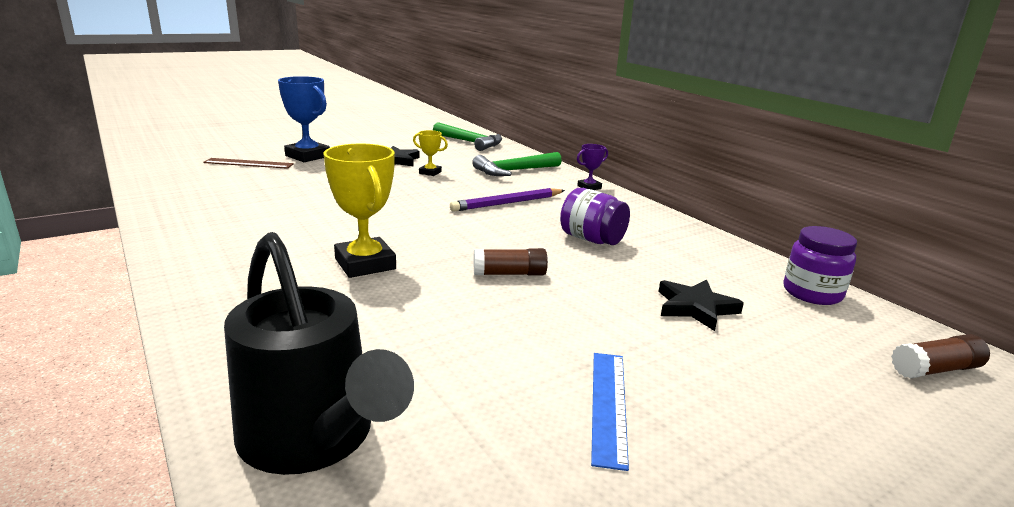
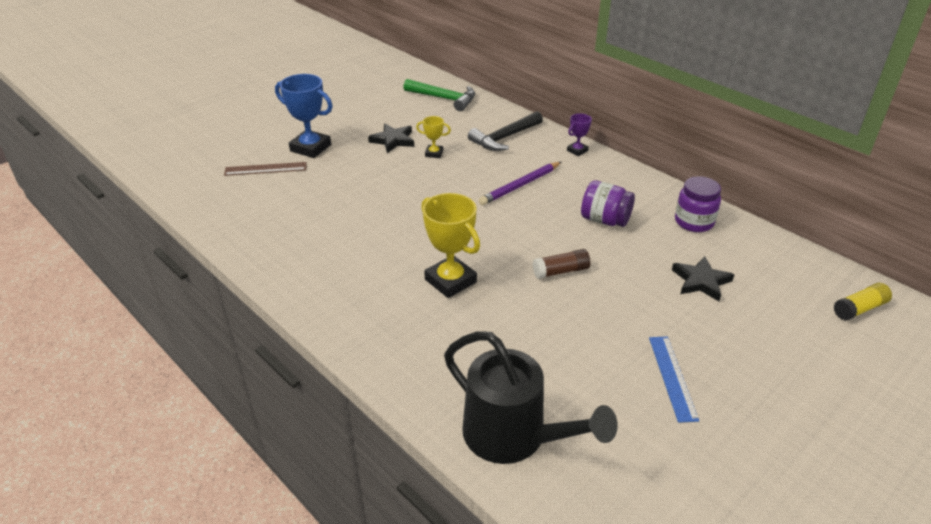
camera: 10 degrees left, 15 degrees up
(514, 171) = (505, 138): green hammer -> black hammer
(812, 293) = (775, 251): purple jar -> purple jar (694, 222)
(935, 370) = (859, 309): brown glue stick -> yellow glue stick

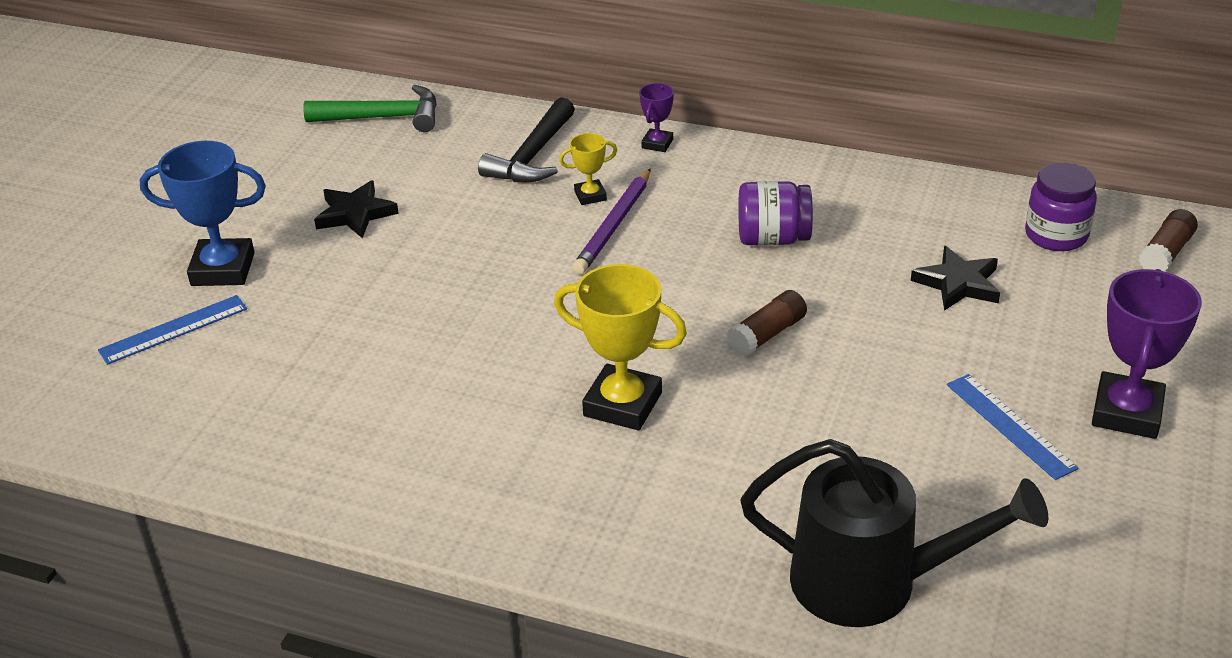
camera: 25 degrees left, 0 degrees up
(265, 169) = (173, 329): brown ruler -> blue ruler
(434, 153) = (440, 215): yellow trophy -> yellow trophy (590, 196)
(694, 222) = (893, 202): purple jar -> purple jar (1056, 235)
(759, 399) = (1126, 412): none -> purple trophy
(859, 309) = (1166, 253): yellow glue stick -> brown glue stick

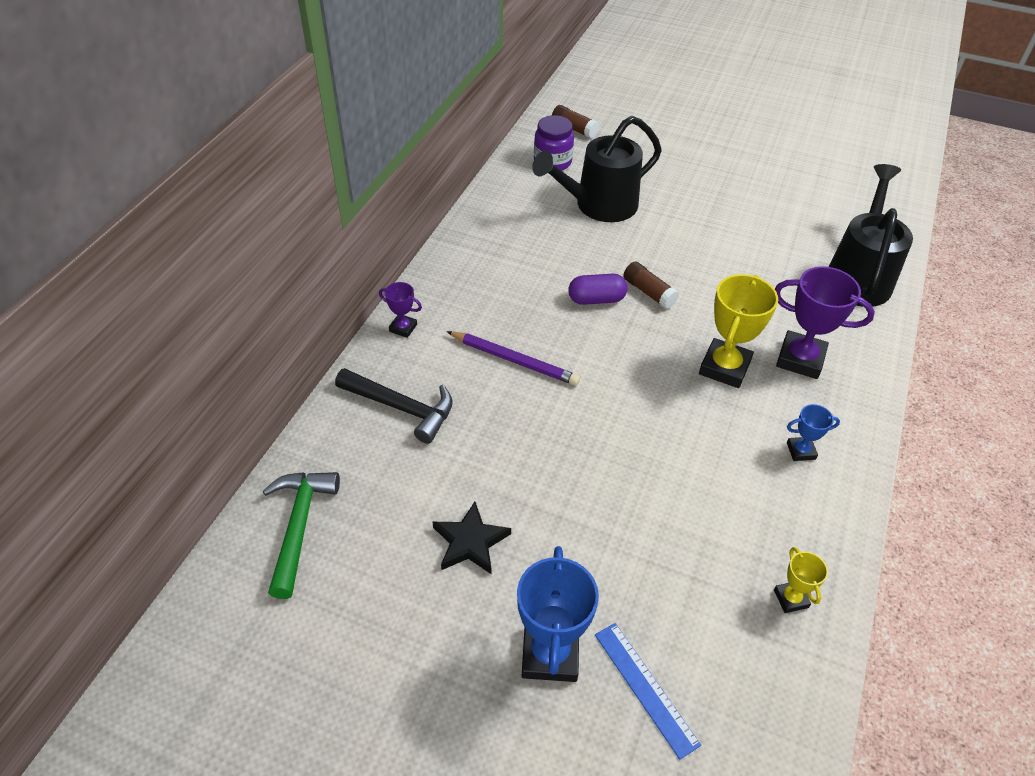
camera: 90 degrees left, 10 degrees up
(471, 469) = (801, 451): none -> blue trophy
(590, 196) = (471, 372): yellow trophy -> yellow trophy (791, 598)
(740, 286) = (596, 299): none -> purple capsule
(773, 238) = (542, 278): purple jar -> none
(958, 283) = (598, 206): black star -> black watering can
(1010, 425) = (727, 209): blue ruler -> none
(1126, 412) = (712, 169): purple trophy -> purple trophy (800, 359)

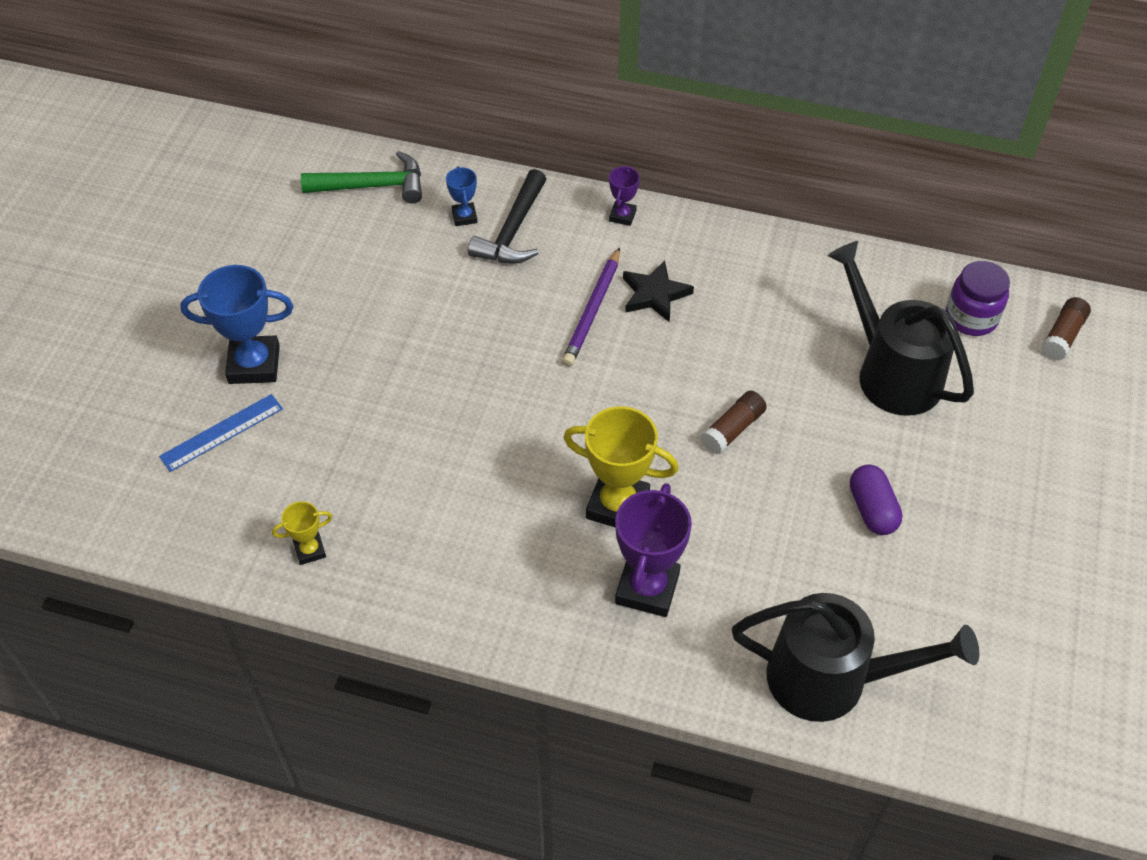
camera: 85 degrees right, 5 degrees up
(470, 542) = (363, 300): black star -> black star (655, 294)
(596, 299) = (707, 377): purple capsule -> purple capsule (872, 509)
(801, 451) = (498, 576): blue trophy -> blue trophy (464, 217)

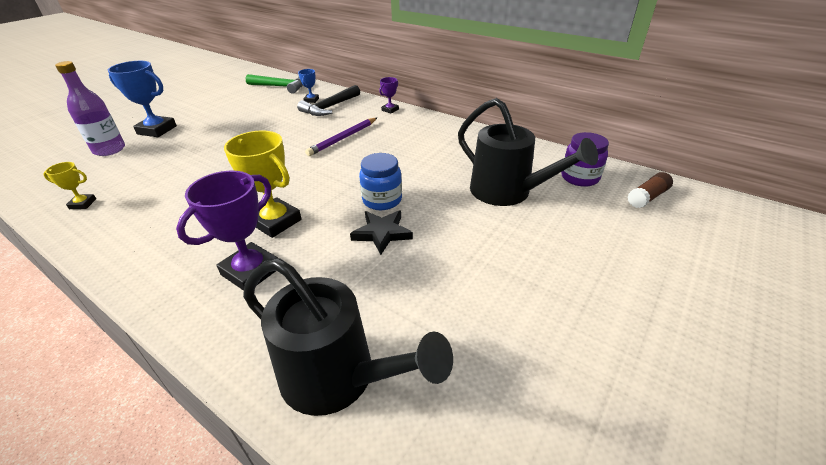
camera: 20 degrees right, 15 degrees down
(221, 432) = (109, 150): blue ruler -> purple bottle
(655, 294) = (383, 138): black star -> black star (382, 233)
(733, 429) = (382, 200): brown glue stick -> blue jar
(872, 509) = (451, 263): purple capsule -> none
(890, 371) = (508, 192): black watering can -> black watering can turned 150 degrees clockwise

